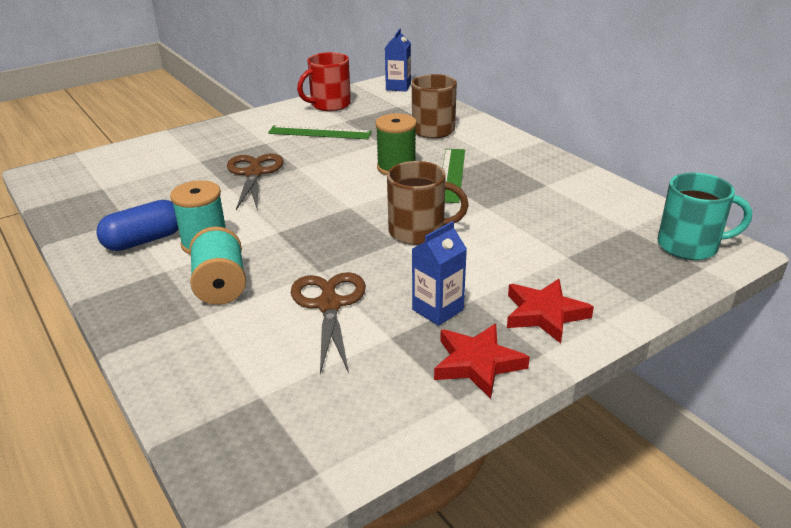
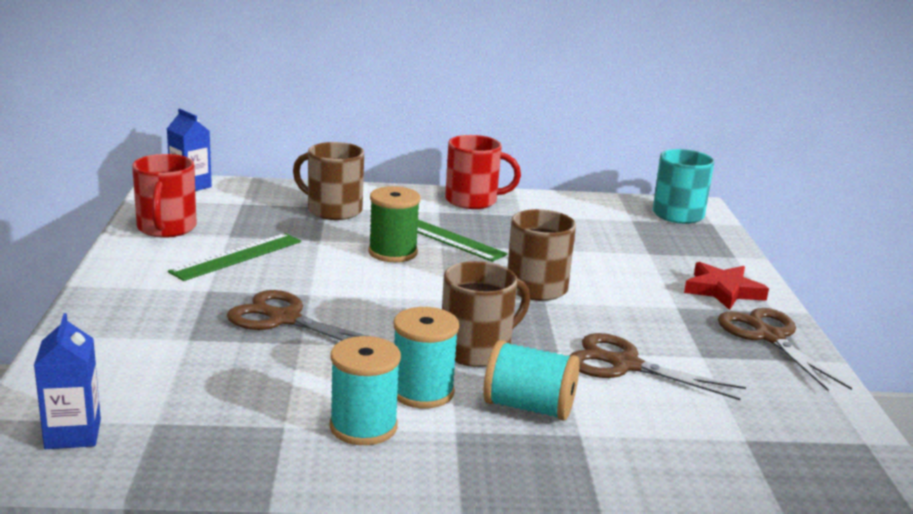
camera: 60 degrees left, 10 degrees down
(144, 240) = (363, 427): blue capsule -> turquoise spool
(284, 242) = (477, 350): none -> brown mug
(437, 310) = (679, 324): blue carton -> blue carton (73, 434)
(477, 363) = (768, 337): red star -> brown scissors
(538, 161) = (473, 201): none -> red mug

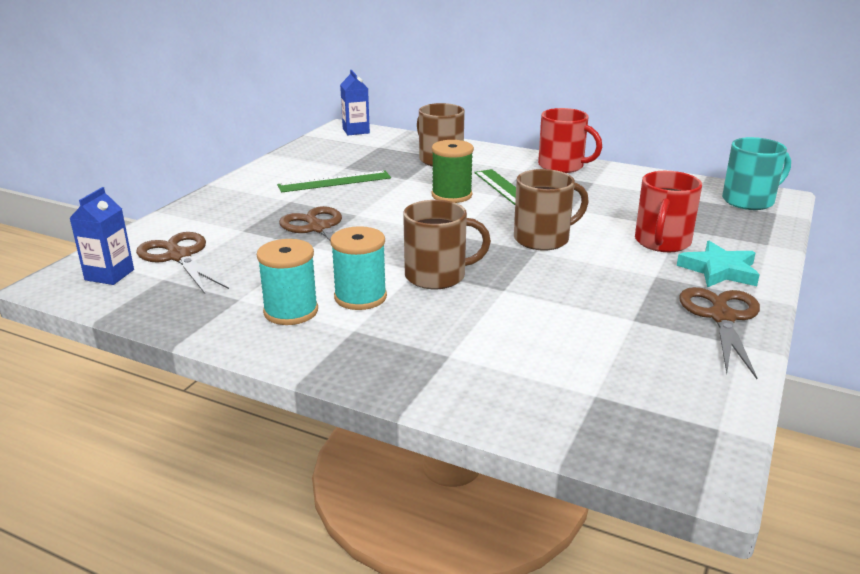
camera: 30 degrees right, 5 degrees up
(166, 228) = (308, 156): red mug -> red mug (662, 242)
(529, 407) = (430, 326): turquoise spool -> none
(624, 365) = (550, 312): brown scissors -> brown scissors (179, 256)
(723, 291) = (719, 270): red star -> turquoise star

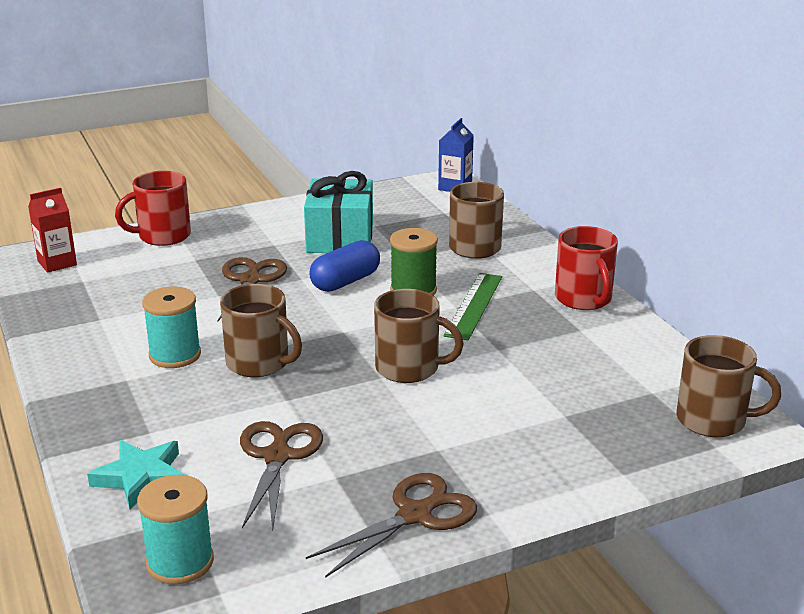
camera: 40 degrees right, 0 degrees up
(109, 275) = (57, 263): blue carton -> red carton
(179, 256) = (119, 265): brown scissors -> brown scissors (277, 456)
(291, 311) = (113, 345): turquoise spool -> turquoise spool (180, 562)
(334, 182) = (340, 238): green ruler -> turquoise gift
(394, 205) = (345, 282): none -> blue capsule
(662, 242) = (514, 421): red mug -> red mug (163, 236)
(719, 270) = (509, 474): turquoise star -> turquoise star (141, 477)
(749, 201) = (713, 420): turquoise mug -> brown mug

